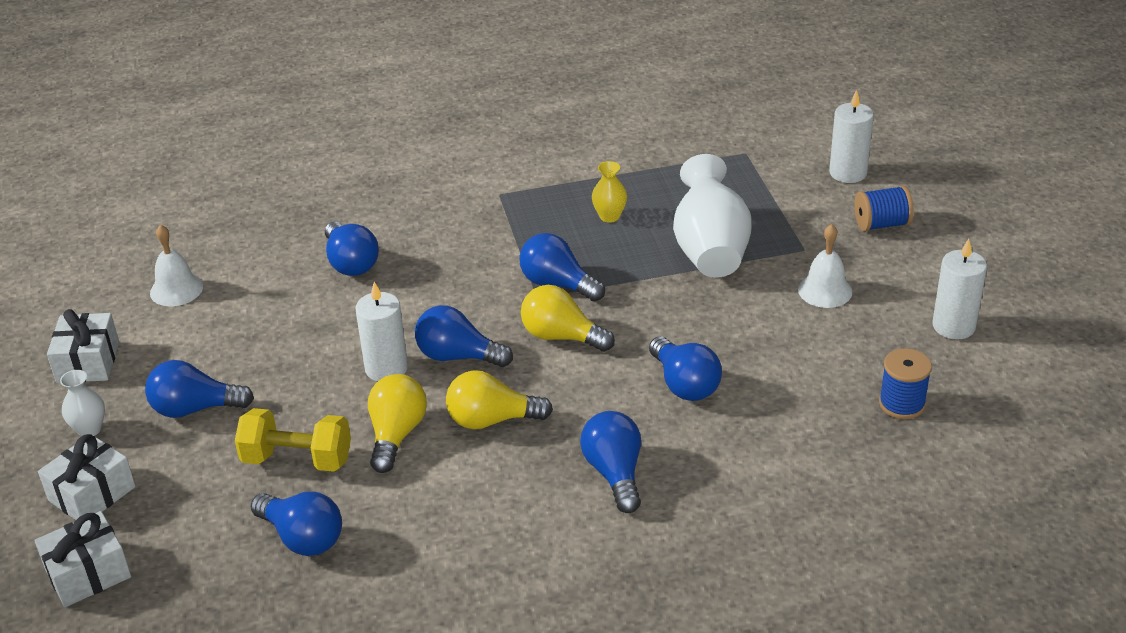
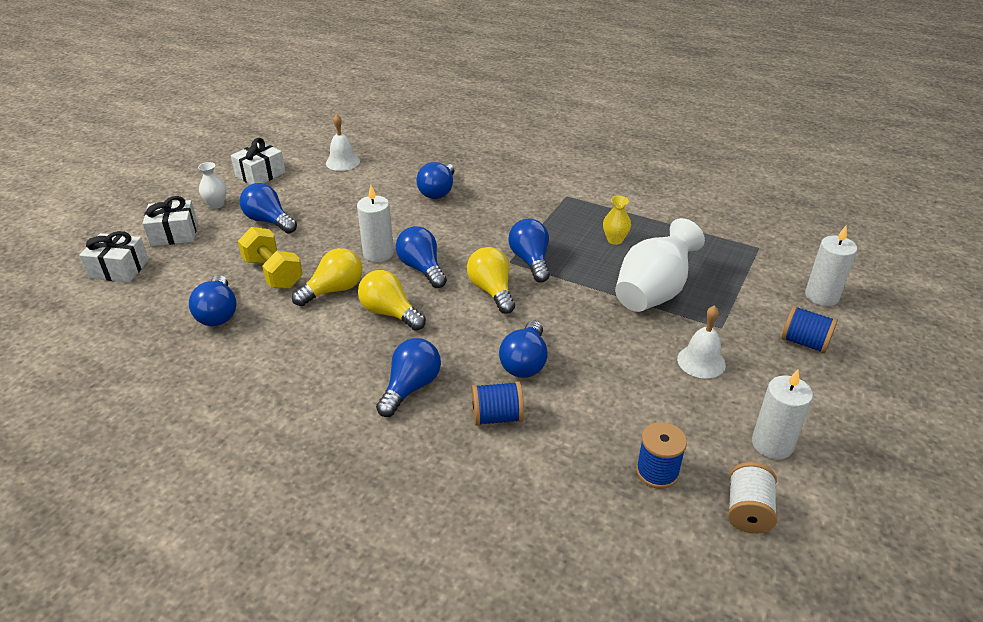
camera: 40 degrees right, 0 degrees up
(725, 446) = (497, 417): none -> blue spool
(995, 389) = (747, 511): none -> white spool

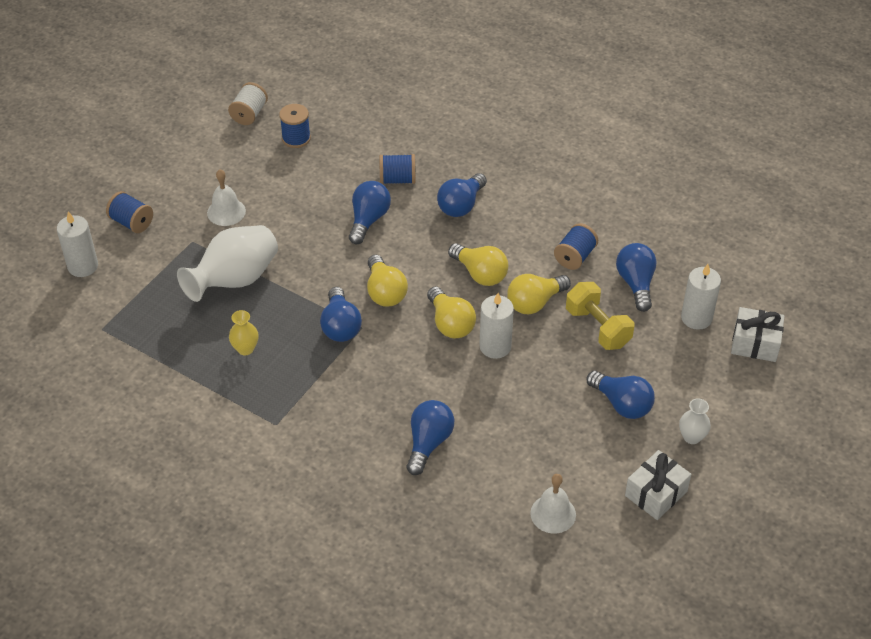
camera: 175 degrees left, 10 degrees up
(174, 234) = (721, 390): white gift -> none
(279, 336) = (575, 257): none -> blue spool
(422, 268) = (450, 323): blue light bulb -> yellow light bulb
(772, 444) = (209, 150): white candle -> white candle (696, 318)

